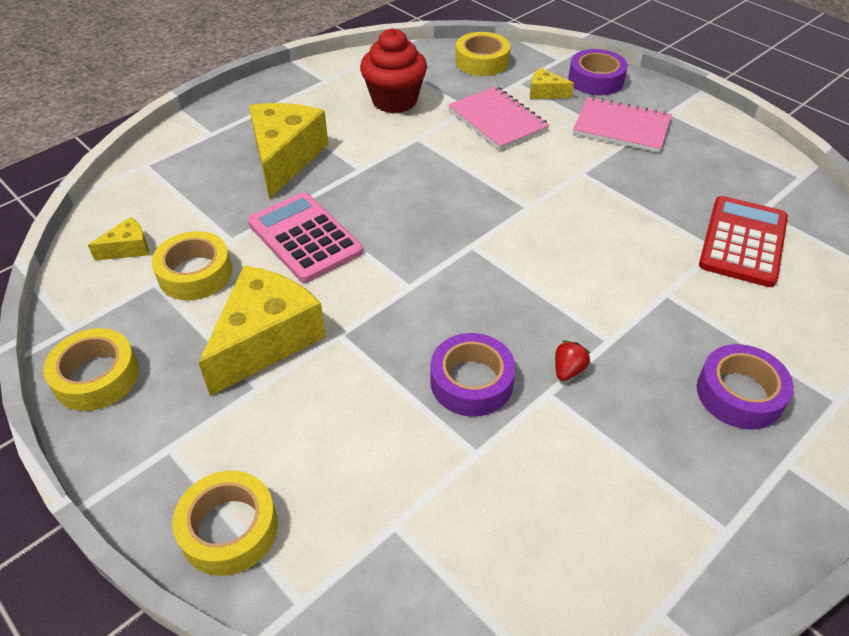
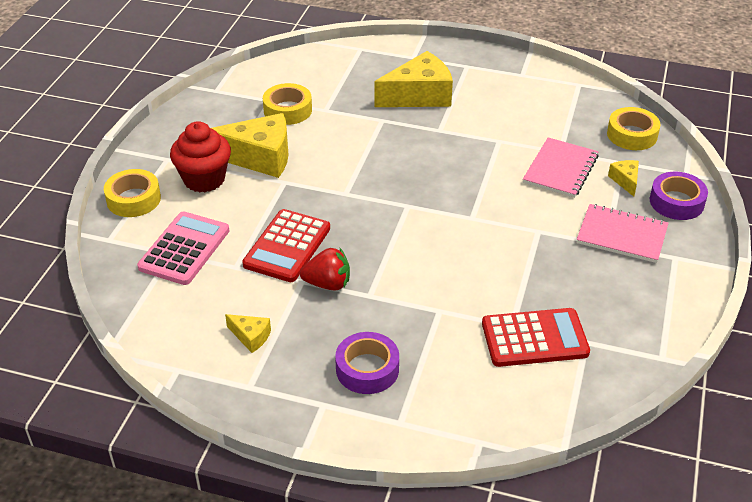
camera: 60 degrees right, 5 degrees down
(96, 377) = (192, 115): yellow tape -> none
(128, 248) = (287, 78): yellow cheese -> yellow cheese (251, 337)
(304, 238) = (352, 135): pink calculator -> pink calculator (184, 249)
(394, 101) = (531, 114): red cupcake -> red cupcake (204, 179)
(471, 382) = (287, 246): purple tape -> red calculator
(568, 370) = (328, 284): red strawberry -> red strawberry, size x1.71
(621, 127) = (621, 235): pink notebook -> pink notebook turned 60 degrees counterclockwise

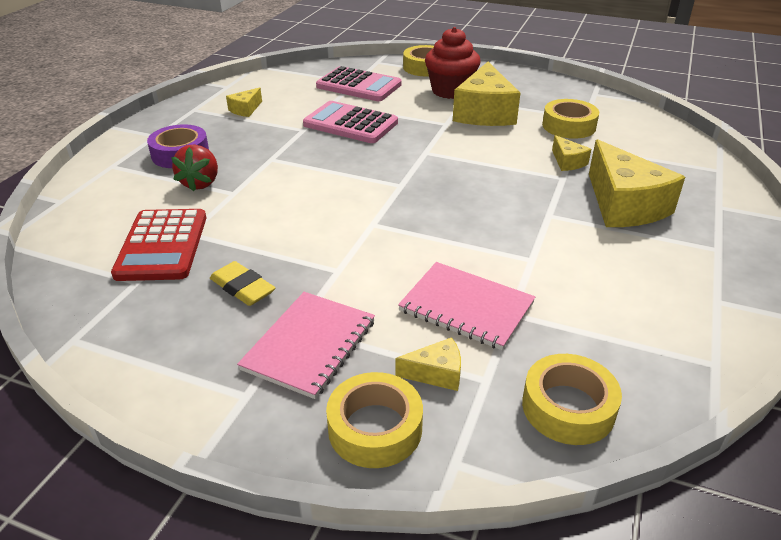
camera: 95 degrees right, 5 degrees down
(287, 246) = (350, 124): red calculator -> pink calculator
(328, 284) = (294, 140): red strawberry -> red strawberry (200, 183)
(356, 115) = (567, 162): none -> yellow cheese
(574, 278) = (242, 288): none -> yellow eraser
(676, 202) = (375, 428): purple tape -> yellow tape

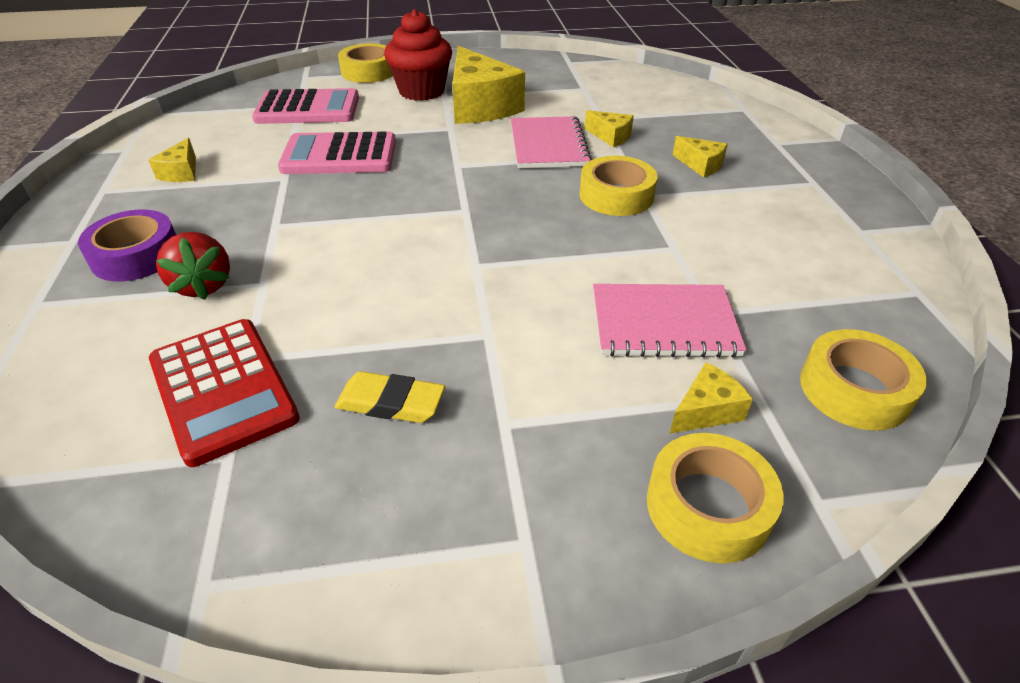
camera: 30 degrees left, 5 degrees up
(309, 345) = (542, 440): pink notebook -> pink notebook (548, 145)
(569, 126) = (576, 100): yellow tape -> yellow tape (616, 195)
(623, 205) = (701, 165): yellow cheese -> yellow cheese, size x0.46

